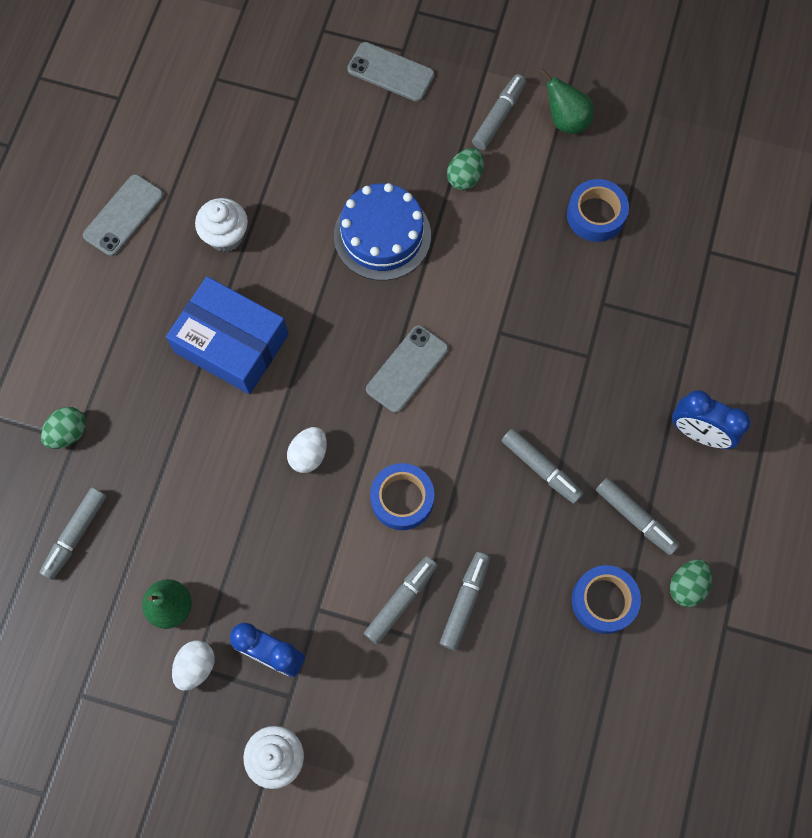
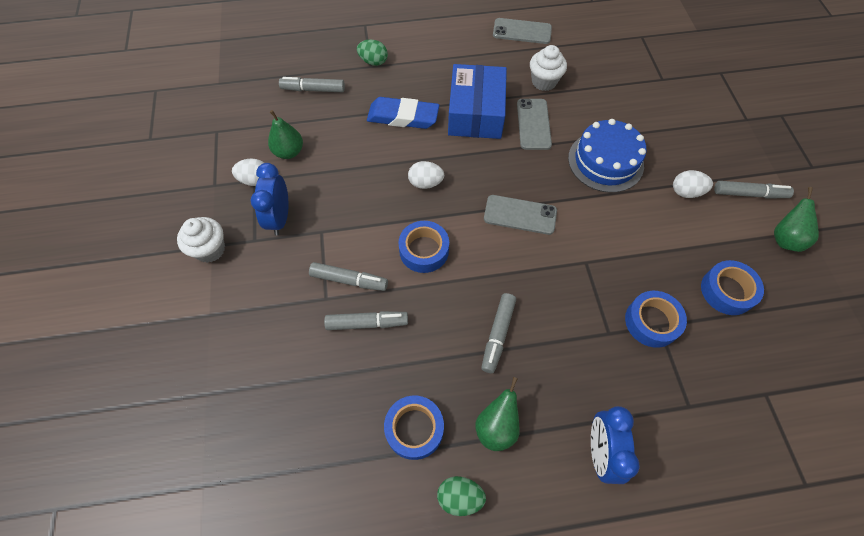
camera: 65 degrees right, 10 degrees down
(189, 436) = (403, 117): none -> blue eraser
(390, 72) = (725, 119): grey phone -> grey phone (533, 124)
(465, 177) = (686, 192): green egg -> white egg
(595, 307) = (651, 322): none -> blue tape
(635, 518) = (496, 427): grey marker -> green pear

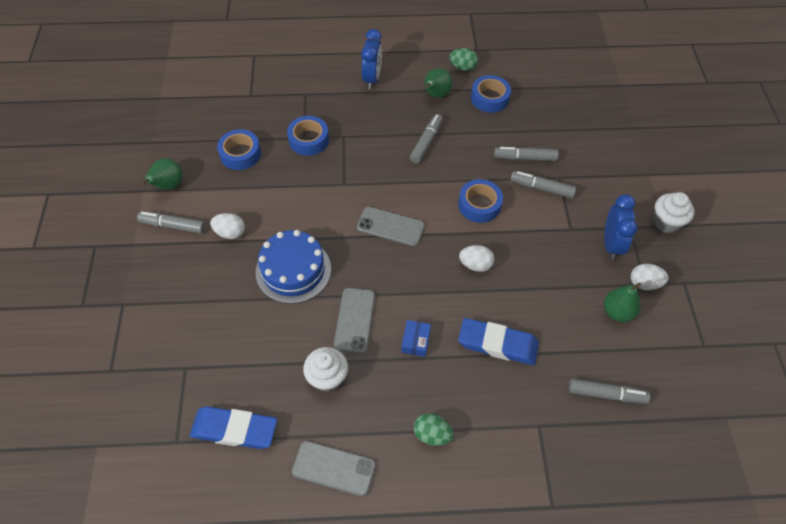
camera: 175 degrees left, 5 degrees down
(373, 62) = (536, 433): green egg -> green egg (432, 434)
(475, 113) = (415, 341): blue box -> blue box, size x0.42
(602, 46) = (234, 429): none -> blue eraser

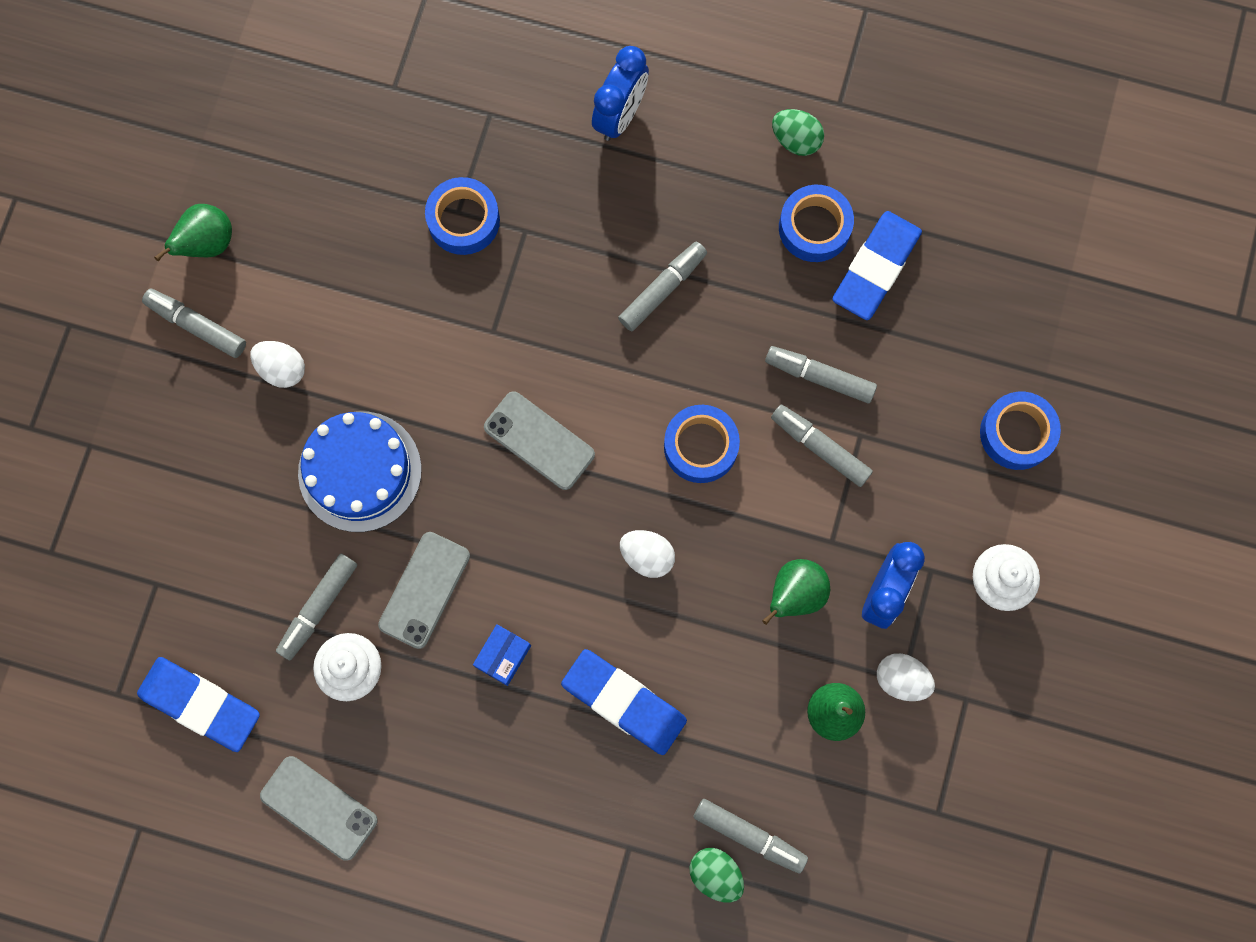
camera: 20 degrees right, 20 degrees up
(240, 154) = (341, 214): blue tape -> blue tape (1016, 433)
(293, 349) = (318, 608): none -> grey marker
(432, 434) = (471, 807): green egg -> green egg (715, 874)
(435, 95) = (720, 189): green pear -> green pear (795, 594)
(528, 106) = (876, 268): none -> blue eraser

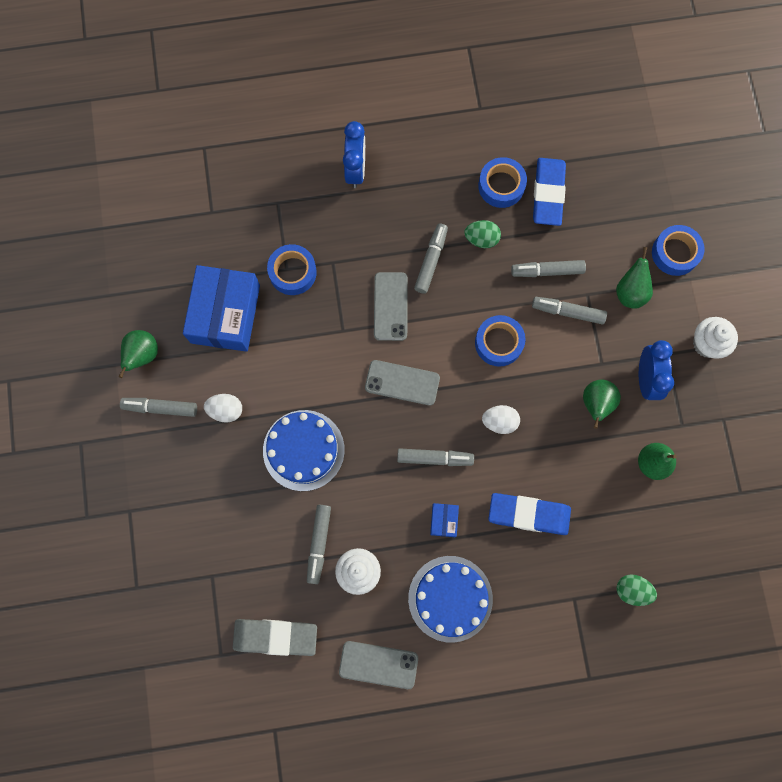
camera: 25 degrees left, 0 degrees up
(200, 704) = (275, 636): blue eraser -> grey eraser
(345, 237) = (225, 314): none -> blue box
(424, 590) = (377, 503): grey phone -> grey phone (390, 306)
(459, 765) = (450, 598): none -> blue cake
(749, 836) = (640, 558): grey marker -> grey marker (435, 458)
(796, 140) = (465, 140): green egg -> green egg (481, 239)
(901, 679) = (681, 425): white egg -> none
(923, 460) = (630, 292): none -> green pear

